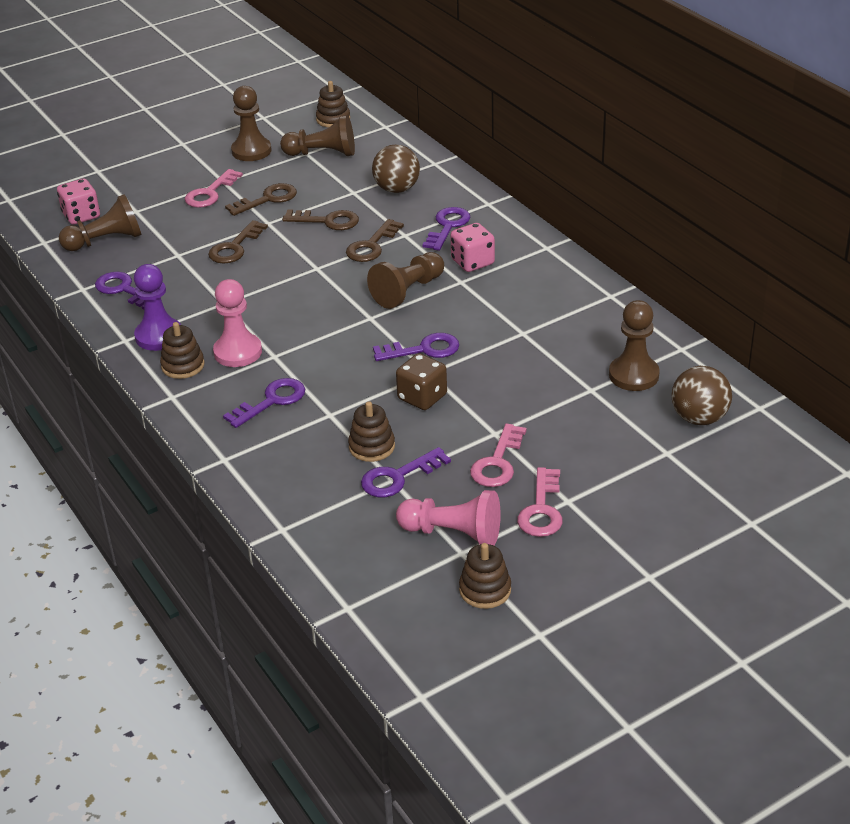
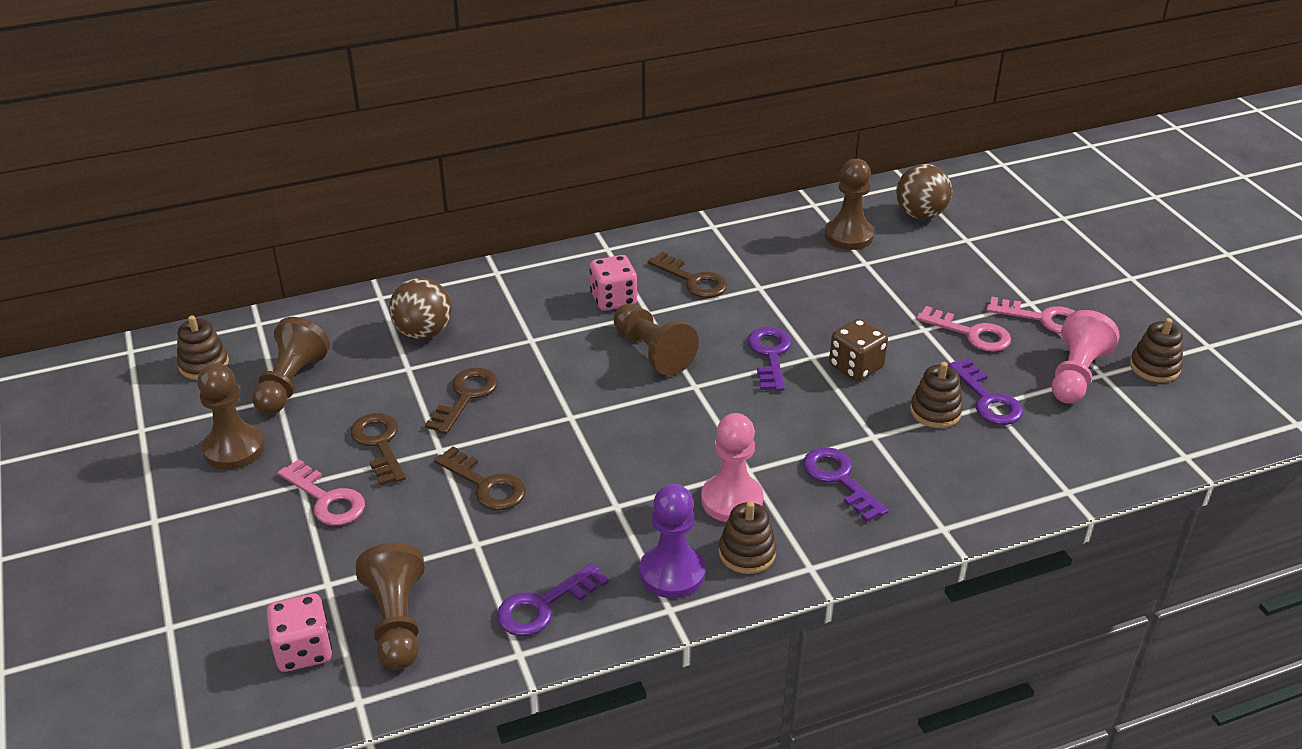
camera: 80 degrees left, 0 degrees up
(371, 246) = (542, 367): brown key -> brown key (693, 280)
(447, 227) = (531, 306): purple key -> none

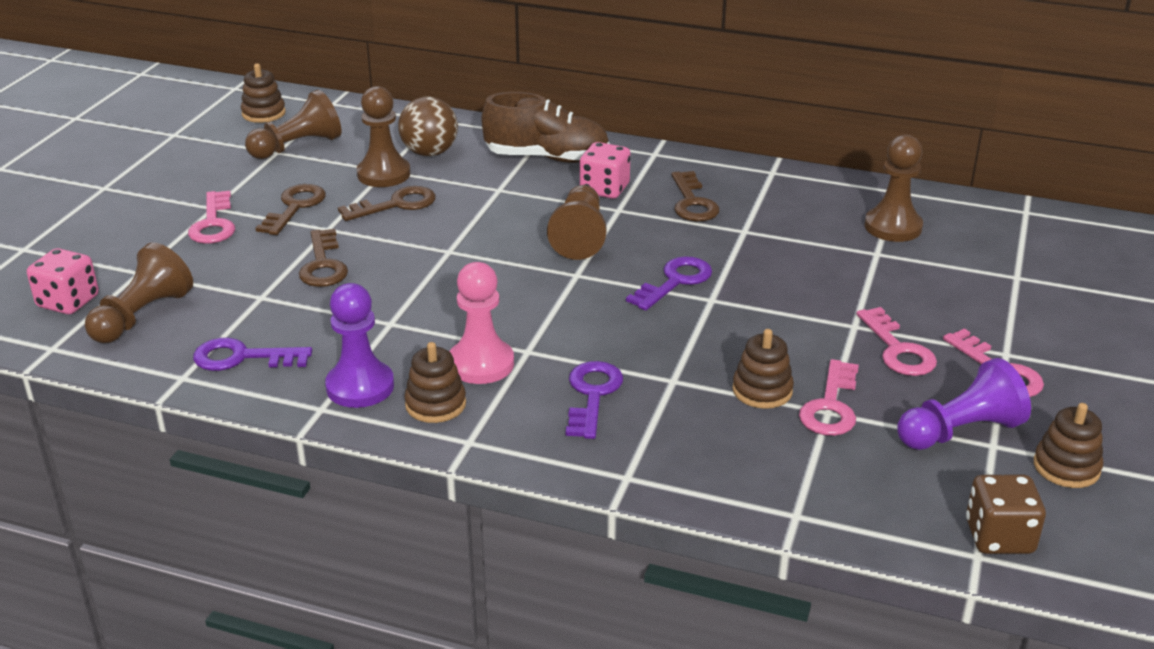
camera: 40 degrees right, 5 degrees down
(234, 449) = (206, 169): brown pawn -> brown pawn (383, 174)
(529, 291) = (547, 158): none -> brown shoe
(856, 367) = (740, 324): brown dice -> brown dice (999, 537)
(920, 214) = (997, 239): brown ball -> none
(987, 399) = (831, 406): purple key -> pink key
(1076, 375) = (960, 431): pink pawn -> purple pawn

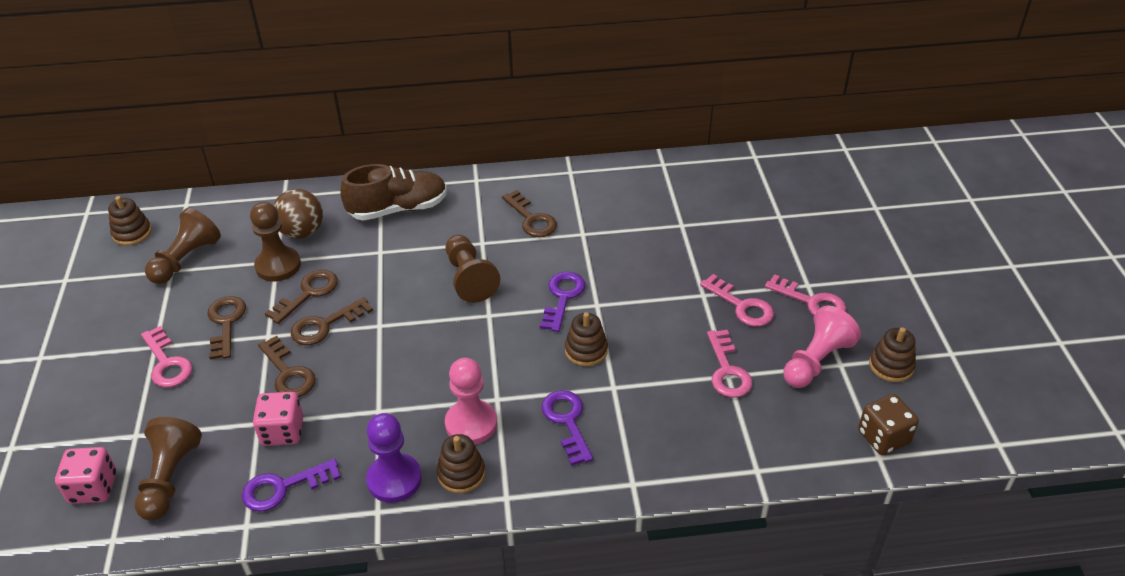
camera: 25 degrees left, 10 degrees up
(392, 235) = (325, 325): none -> brown key
(604, 189) = (460, 226): pink dice -> pink dice (282, 431)
(762, 390) = (677, 374): brown stacking toy -> brown stacking toy (586, 350)
(893, 227) = (679, 198): brown pawn -> none
(960, 431) = (816, 361): purple pawn -> pink pawn

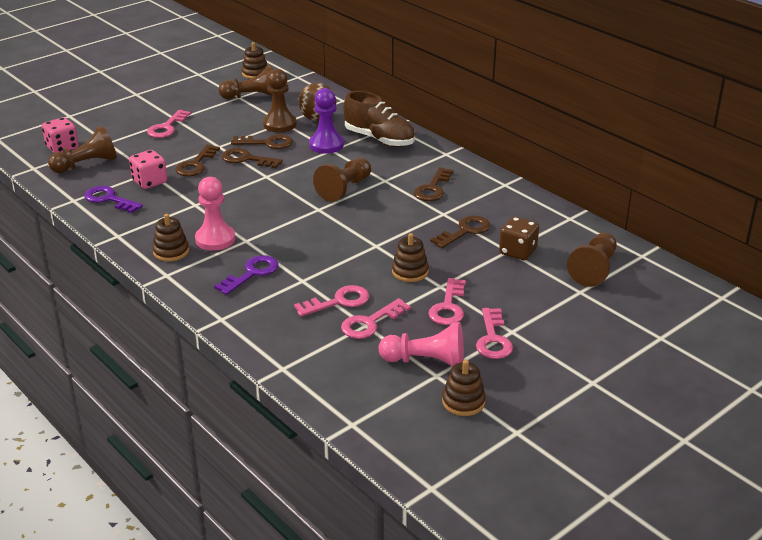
camera: 55 degrees right, 10 degrees down
(226, 323) = (215, 130): brown key -> brown key (465, 231)
(394, 479) = (146, 231): purple pawn -> purple pawn (326, 145)
(563, 297) = (367, 229): purple key -> none
(586, 350) = (325, 257): brown stacking toy -> brown stacking toy (410, 272)
(674, 377) = (338, 302): none -> pink key
(753, 192) = (594, 269): none -> brown pawn
(883, 437) = (376, 420): brown dice -> brown dice (518, 252)

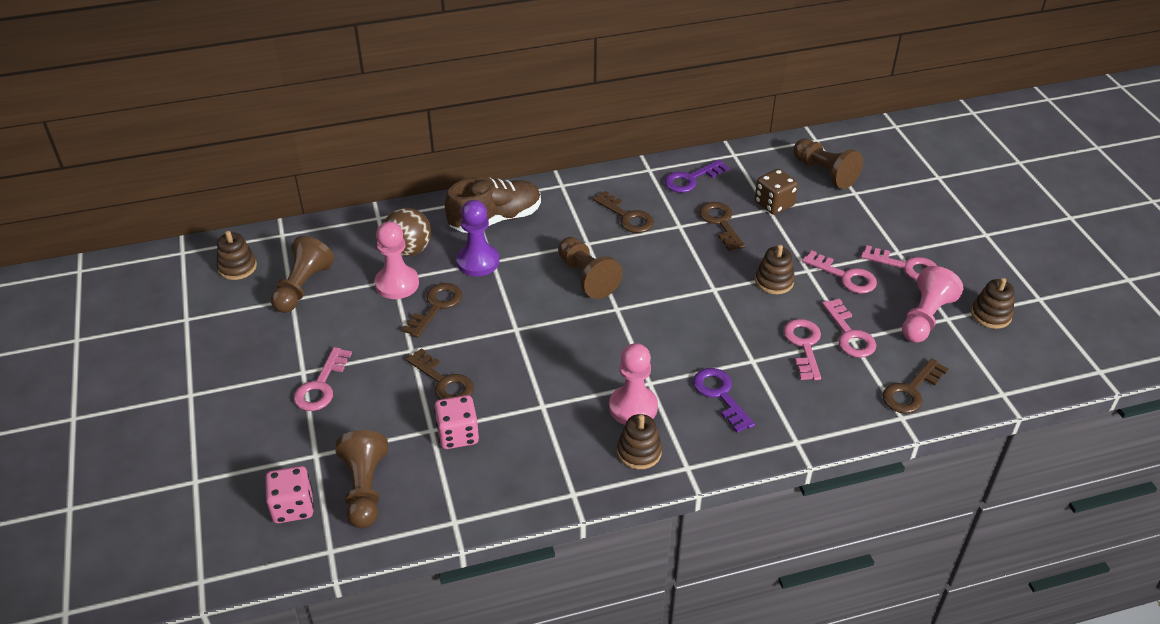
camera: 65 degrees left, 10 degrees up
(109, 199) = (477, 484): purple key -> purple key (691, 179)
(167, 127) = (321, 385): pink key -> pink key turned 60 degrees clockwise
(247, 159) = (463, 334): brown key -> brown key (911, 391)
(280, 124) = (397, 284): brown pawn -> pink pawn

